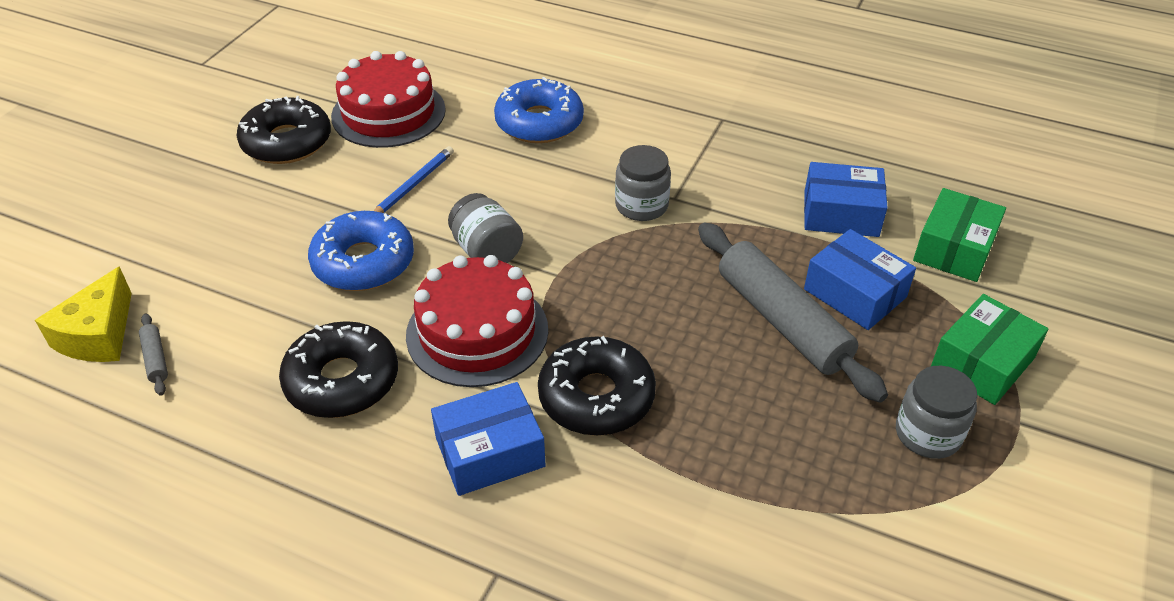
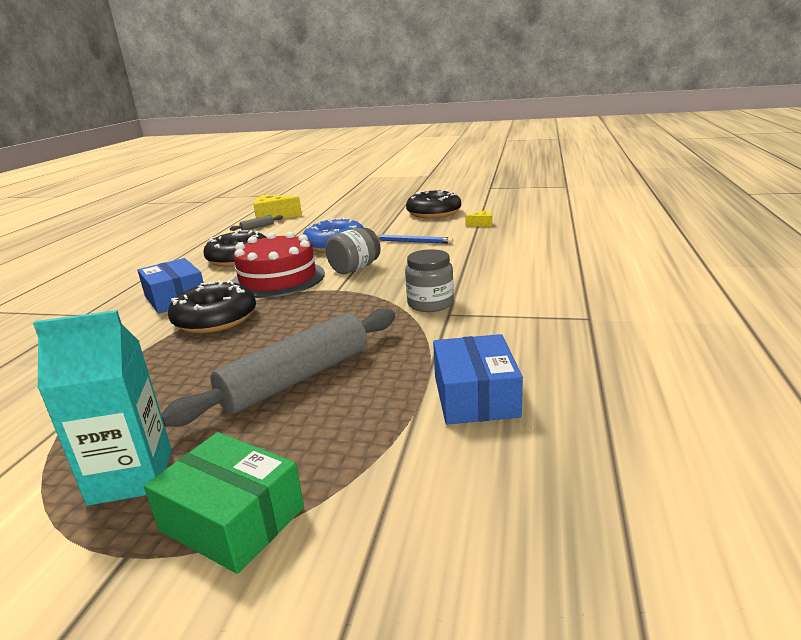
camera: 80 degrees right, 20 degrees down
(388, 113) = (482, 224): red cake -> yellow cheese
(539, 122) = (510, 258): blue donut -> none
(855, 293) = (343, 415): blue box -> none
(928, 434) = (131, 476): grey jar -> turquoise carton
(954, 249) = (450, 488): green box -> none

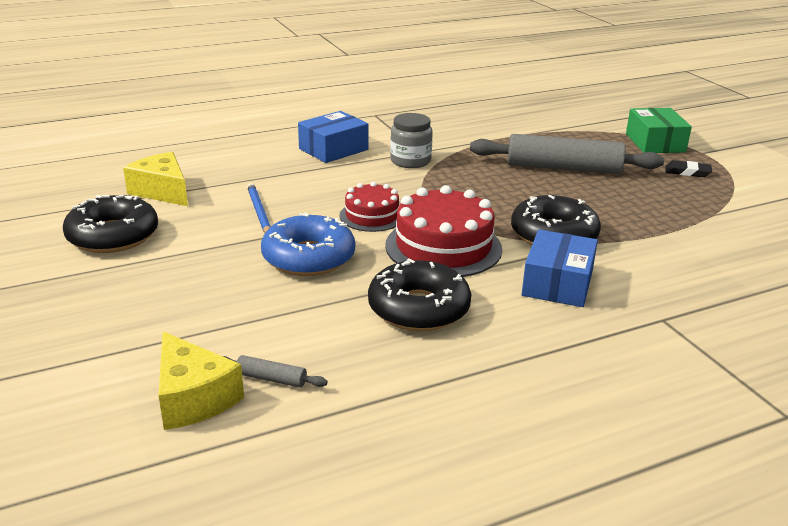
camera: 130 degrees left, 5 degrees up
(131, 476) = (687, 172): turquoise carton -> black eraser
(355, 268) = (372, 216): grey jar -> red cake
(475, 396) = (503, 124): blue box -> blue box (333, 149)
(482, 224) = (162, 191): yellow cheese -> yellow cheese, size x1.96

